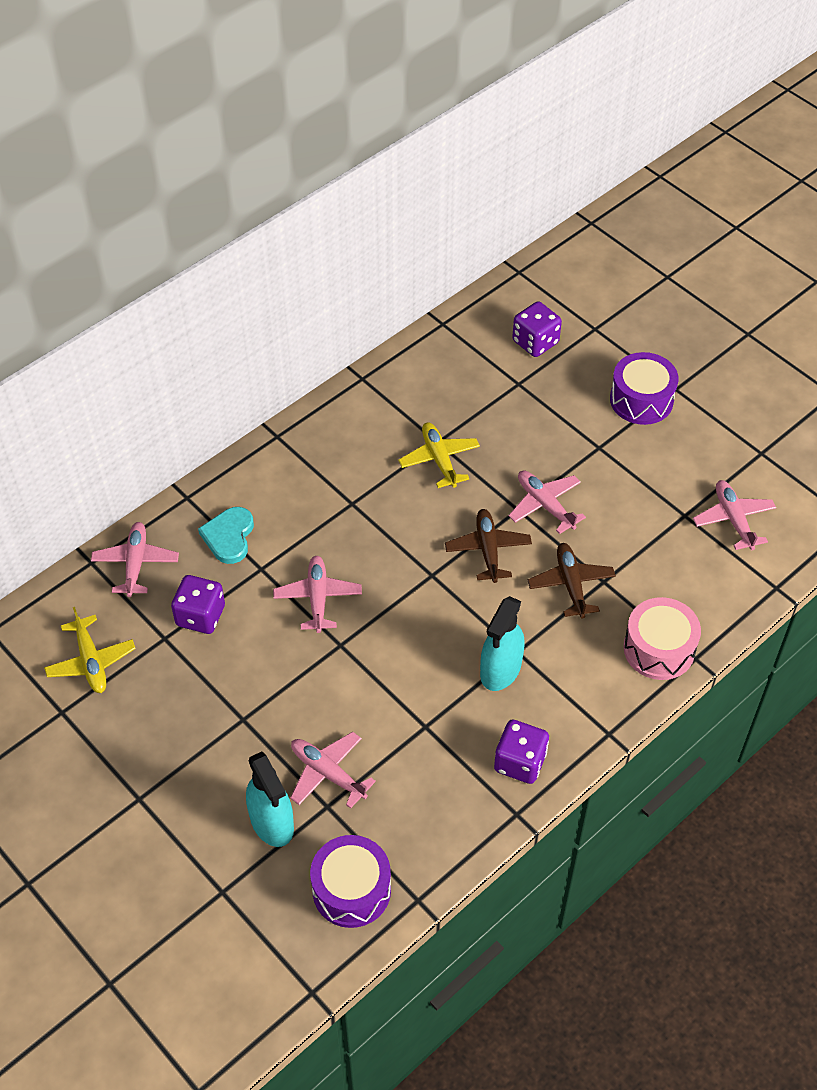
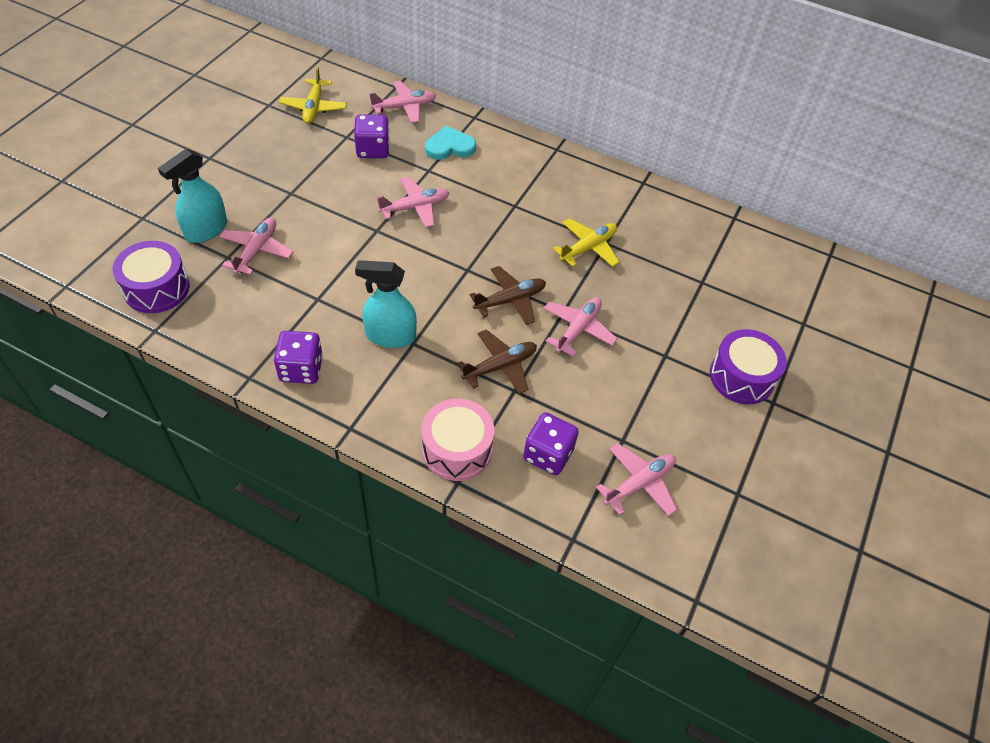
camera: 65 degrees right, 0 degrees up
(91, 661) = (314, 107): yellow plane -> yellow plane turned 45 degrees counterclockwise
(535, 342) = (757, 283): purple dice -> purple dice (548, 454)

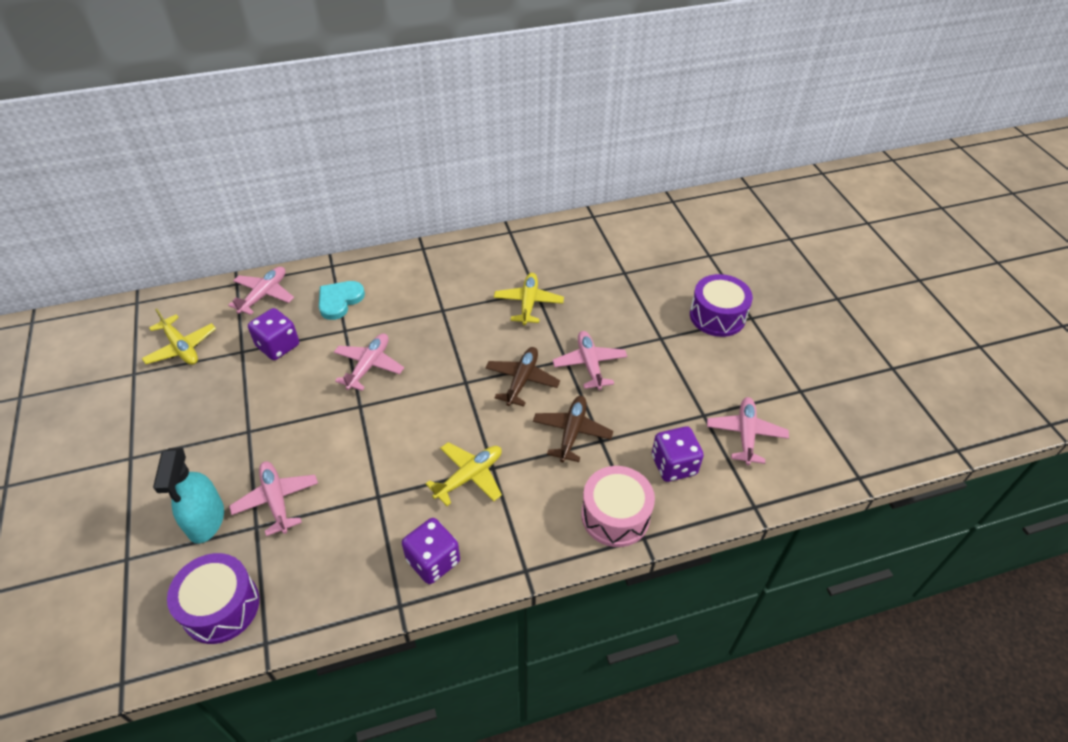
camera: 40 degrees left, 5 degrees down
(390, 336) = (469, 476): turquoise spray bottle -> yellow plane

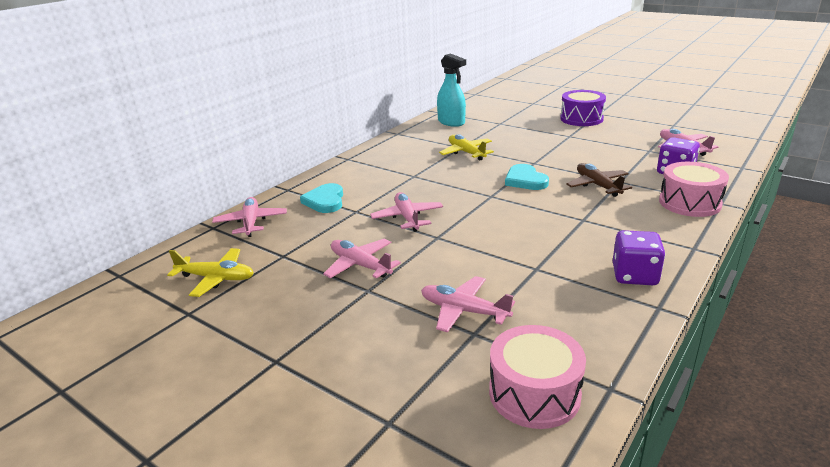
camera: 35 degrees left, 20 degrees down
(206, 520) = (423, 354): turquoise spray bottle -> turquoise spray bottle (451, 122)
(221, 607) = (534, 393): purple drum -> pink drum
(278, 346) = (312, 240): purple dice -> none
(469, 476) = (577, 230): yellow plane -> none
(522, 380) = (525, 180): brown plane -> turquoise heart
(589, 364) = (551, 159): pink plane -> pink plane (360, 265)

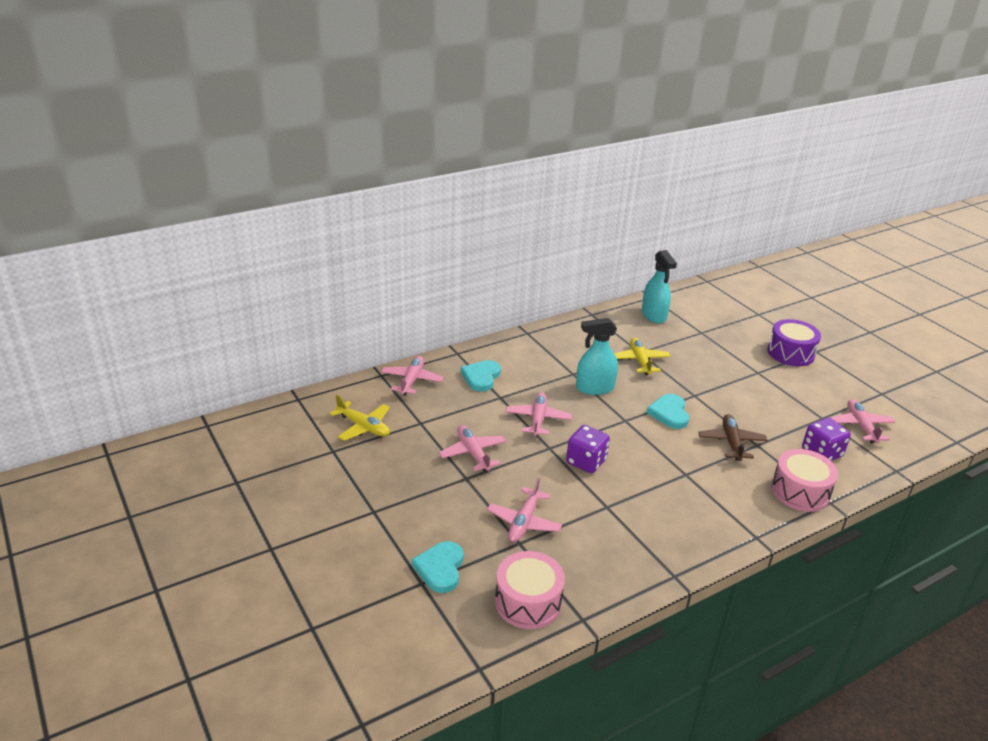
camera: 20 degrees right, 5 degrees up
(401, 396) = (440, 568): none -> turquoise heart
(442, 180) = (594, 388): none -> turquoise spray bottle
(463, 311) = (524, 522): pink plane -> pink plane turned 120 degrees counterclockwise
(634, 275) = (681, 542): purple dice -> purple dice (586, 462)

